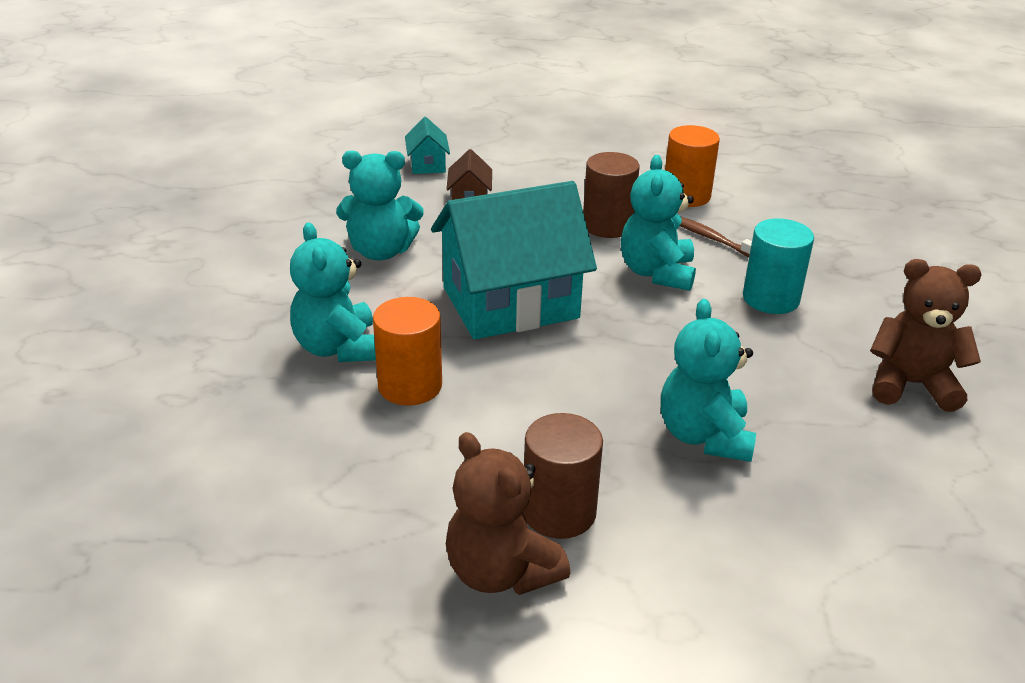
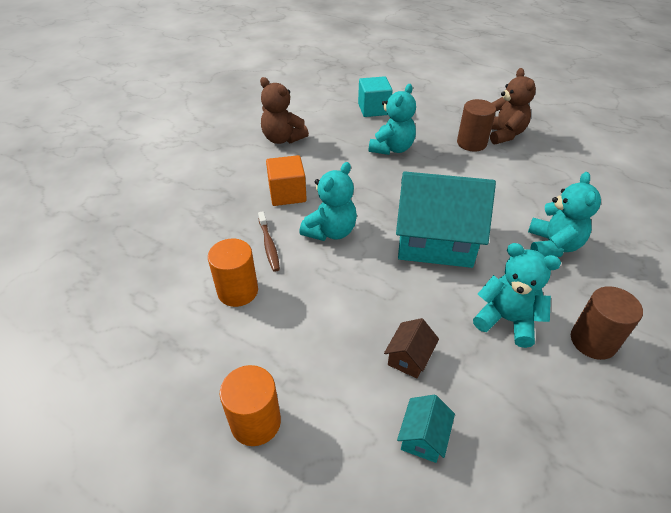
camera: 150 degrees left, 10 degrees up
(410, 385) = (516, 210): orange cylinder -> orange cylinder (255, 422)
(607, 225) = (324, 282): brown cylinder -> brown cylinder (593, 341)
(771, 298) = (287, 194): turquoise cylinder -> orange cube
(848, 535) = (374, 109): none -> turquoise cube

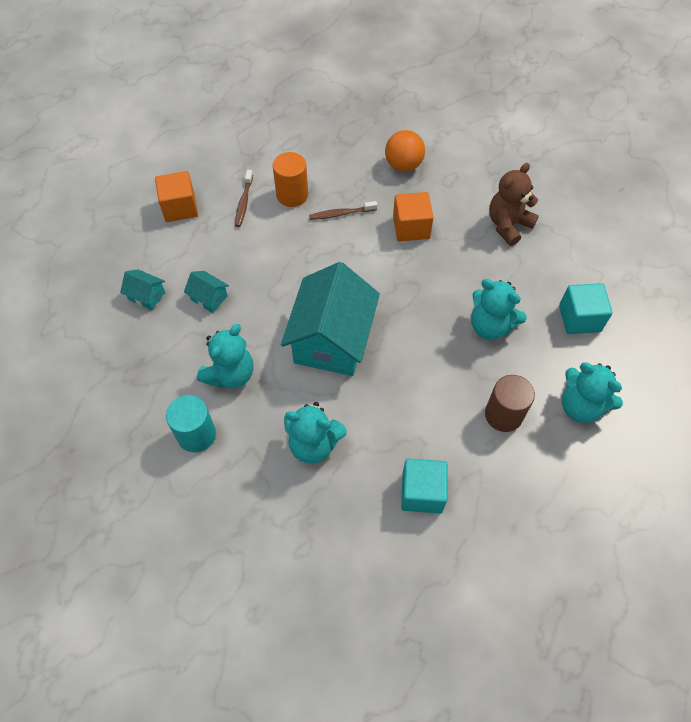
camera: 95 degrees right, 15 degrees up
(201, 201) = (403, 165): none -> orange ball
(248, 340) = (244, 202): none -> brown toothbrush
(255, 422) = (180, 208): orange cylinder -> orange cube
(330, 231) = (354, 258): turquoise teddy bear -> turquoise teddy bear (580, 406)
(409, 357) = (209, 298): brown house -> turquoise house
(503, 134) = (526, 459): brown teddy bear -> none
(559, 181) = (422, 492): none -> turquoise cube
(593, 341) = (196, 434): brown cylinder -> turquoise cylinder

